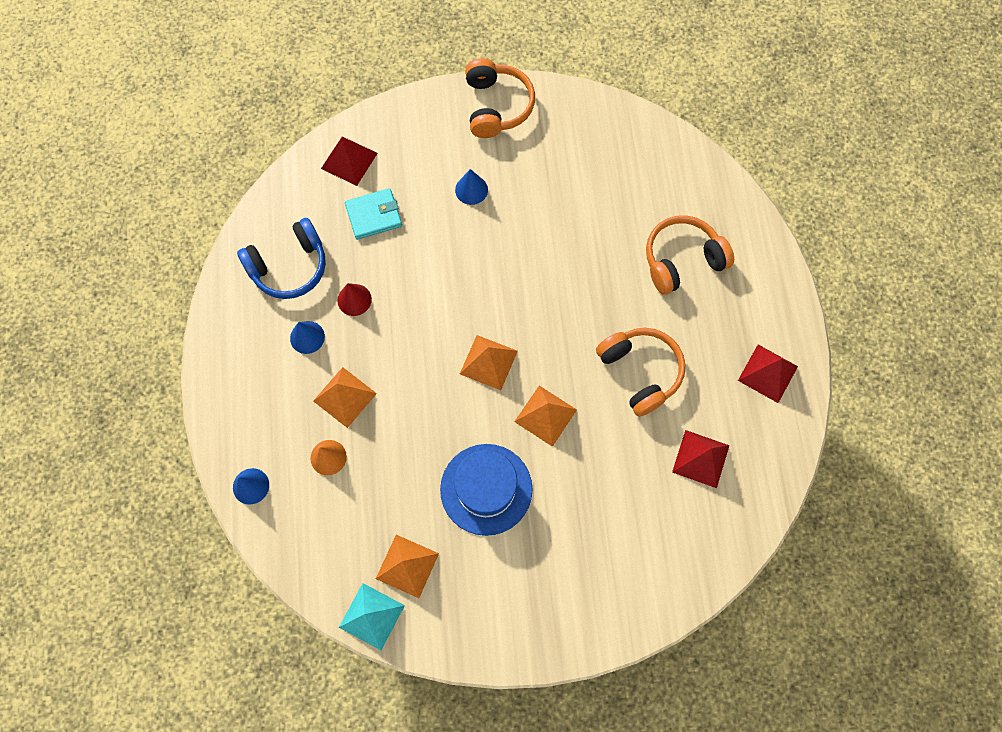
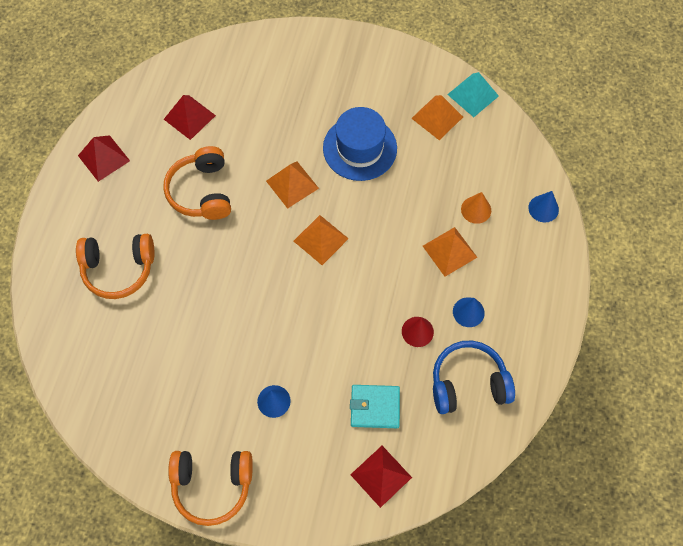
camera: 160 degrees left, 5 degrees down
(496, 106) = (212, 485): orange headphones -> orange headphones turned 105 degrees counterclockwise

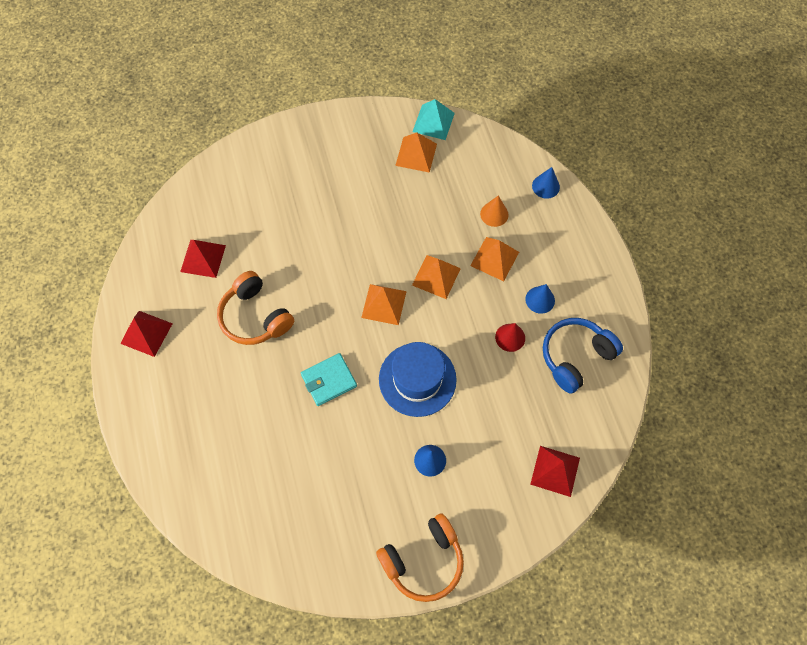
camera: 30 degrees left, 0 degrees up
(119, 268) = (222, 422): orange headphones -> none
(292, 184) = (330, 270): orange pyramid -> orange pyramid (436, 276)
(360, 148) = (368, 211): blue hat -> blue hat (417, 379)
(375, 407) = (515, 418): turquoise wallet -> turquoise wallet (329, 380)

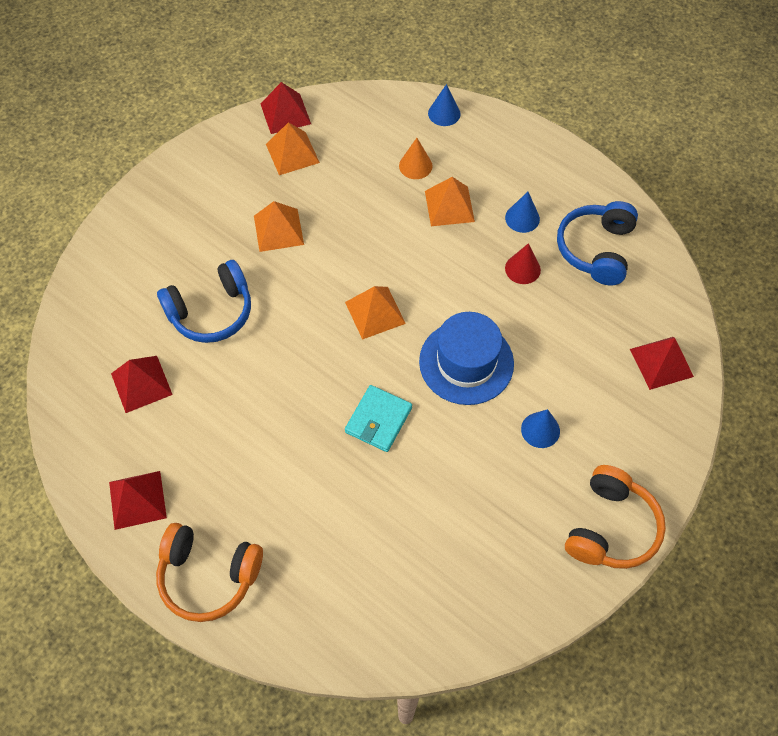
camera: 35 degrees left, 5 degrees down
(255, 316) = (249, 406): orange headphones -> orange headphones (208, 575)
(280, 236) = (211, 311): none -> blue headphones
(433, 122) = (285, 113): turquoise pyramid -> red pyramid
(436, 276) = (406, 255): orange pyramid -> orange pyramid (278, 230)

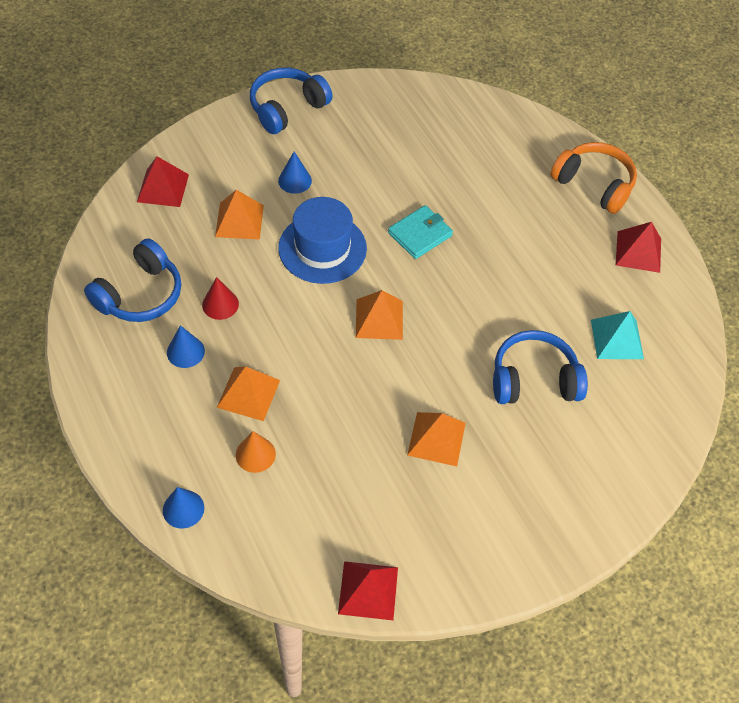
camera: 160 degrees left, 5 degrees down
(141, 384) = (616, 339): red pyramid -> turquoise pyramid
(292, 153) = (383, 528): orange pyramid -> orange pyramid (239, 221)
(610, 527) = (287, 108): orange headphones -> blue headphones

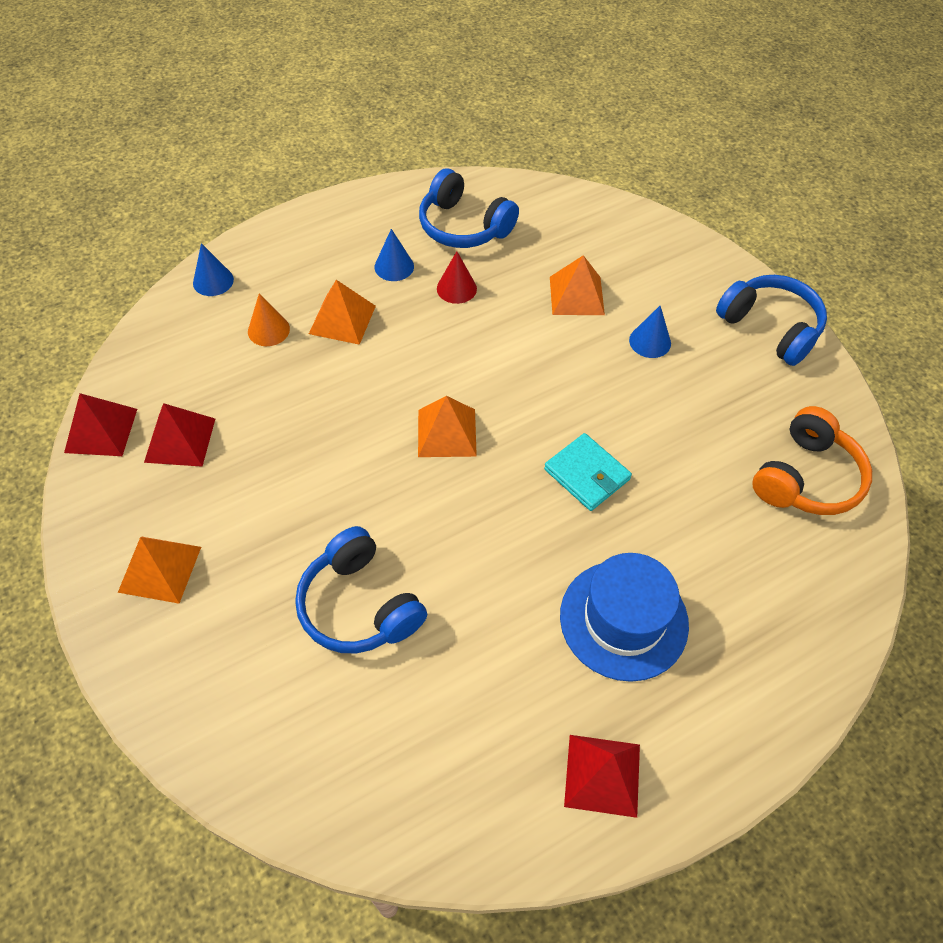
camera: 90 degrees right, 0 degrees up
(163, 188) = (611, 229): red pyramid -> red pyramid (180, 440)
(322, 248) = (548, 373): blue hat -> blue hat (623, 619)
(436, 439) = (277, 493): orange pyramid -> orange pyramid (160, 569)
(534, 380) = (359, 605): blue headphones -> blue headphones turned 150 degrees clockwise
(594, 184) = (731, 714): orange headphones -> orange headphones (806, 477)
(616, 339) = (430, 723): turquoise pyramid -> none

